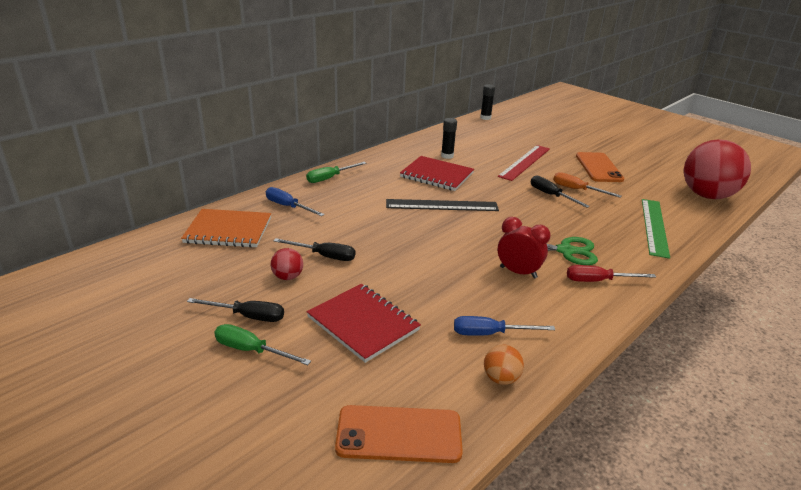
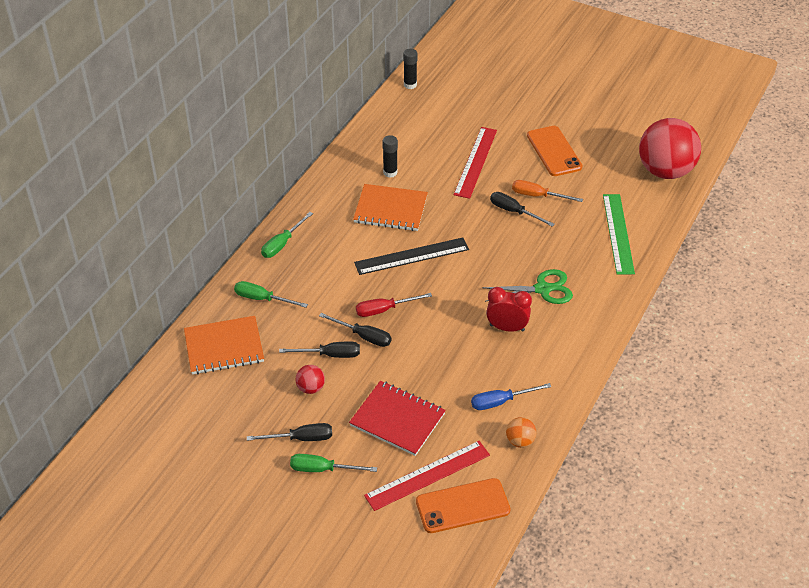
camera: 15 degrees left, 15 degrees up
(288, 206) = (262, 299): blue screwdriver -> green screwdriver
(365, 249) = (363, 336): none -> black screwdriver
(370, 387) = (427, 475): none -> red ruler
(436, 175) = (390, 209): red notebook -> orange notebook
(598, 281) = (576, 319): red screwdriver -> red screwdriver (384, 310)

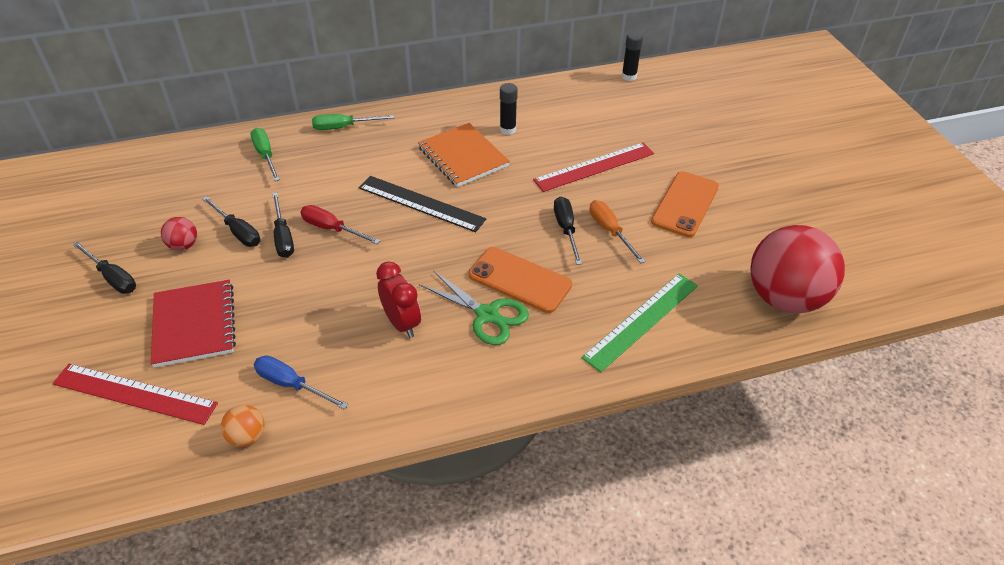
camera: 45 degrees right, 0 degrees up
(224, 347) = (185, 170): orange notebook -> none
(323, 469) = (83, 315): green screwdriver -> none
(463, 506) = (110, 449): orange phone -> orange phone (519, 280)

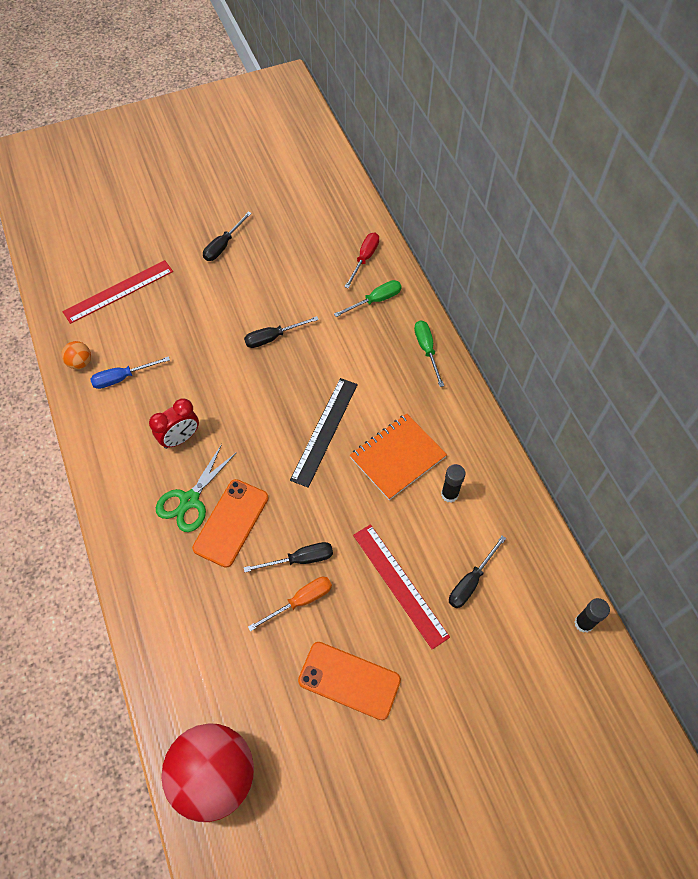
camera: 85 degrees right, 15 degrees up
(135, 393) = (118, 291): red ruler -> red ruler turned 45 degrees clockwise
(183, 245) = (259, 276): red ball -> none
(194, 324) = (178, 306): red notebook -> none
(238, 232) = (277, 306): black screwdriver -> black screwdriver (470, 581)
(291, 384) = (122, 378): blue screwdriver -> blue screwdriver turned 135 degrees counterclockwise
(332, 229) = (285, 369): red screwdriver -> red screwdriver (364, 259)
(641, 320) = (184, 630): green ruler -> none

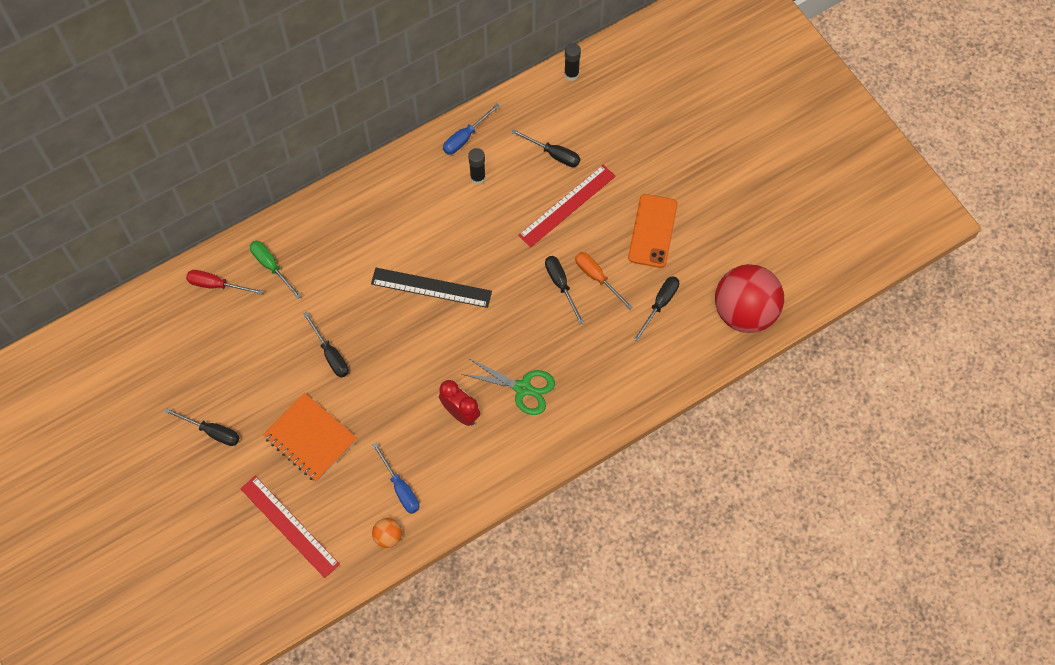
camera: 100 degrees left, 5 degrees up
(231, 522) = (538, 348): orange phone -> none
(250, 668) = (660, 304): none -> black screwdriver
(397, 457) = (448, 223): orange notebook -> orange notebook (310, 438)
(426, 350) = (326, 213): green screwdriver -> none
(503, 489) = (465, 137): none -> blue screwdriver

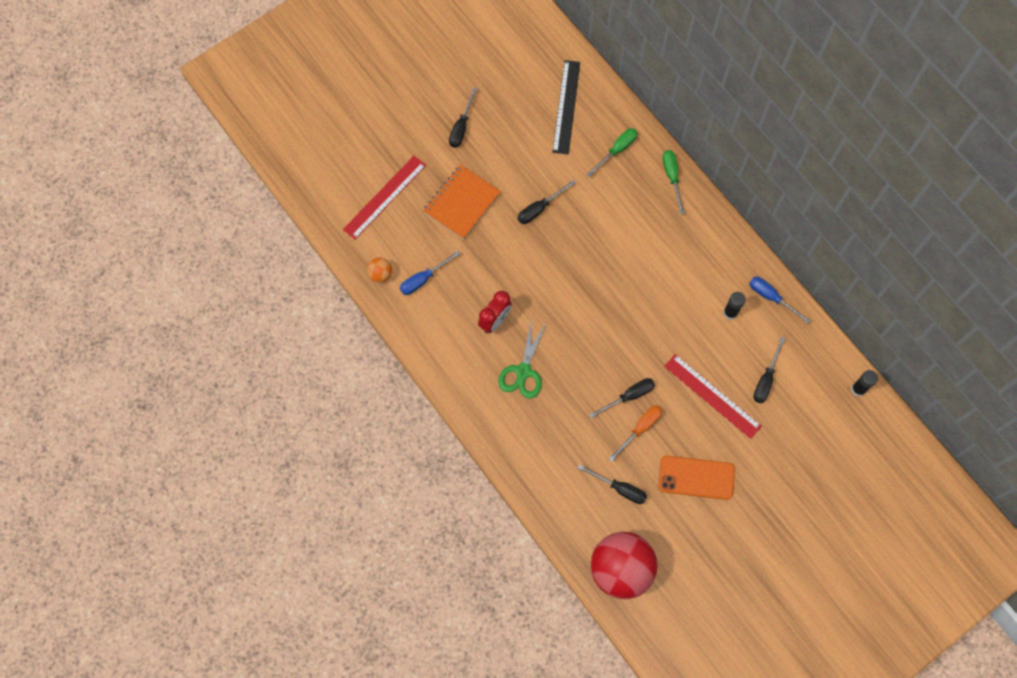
camera: 85 degrees right, 5 degrees up
(216, 285) = (594, 110): red screwdriver -> none
(313, 215) = (672, 177): none -> green screwdriver
(431, 287) = (612, 284): black ruler -> black ruler (566, 107)

